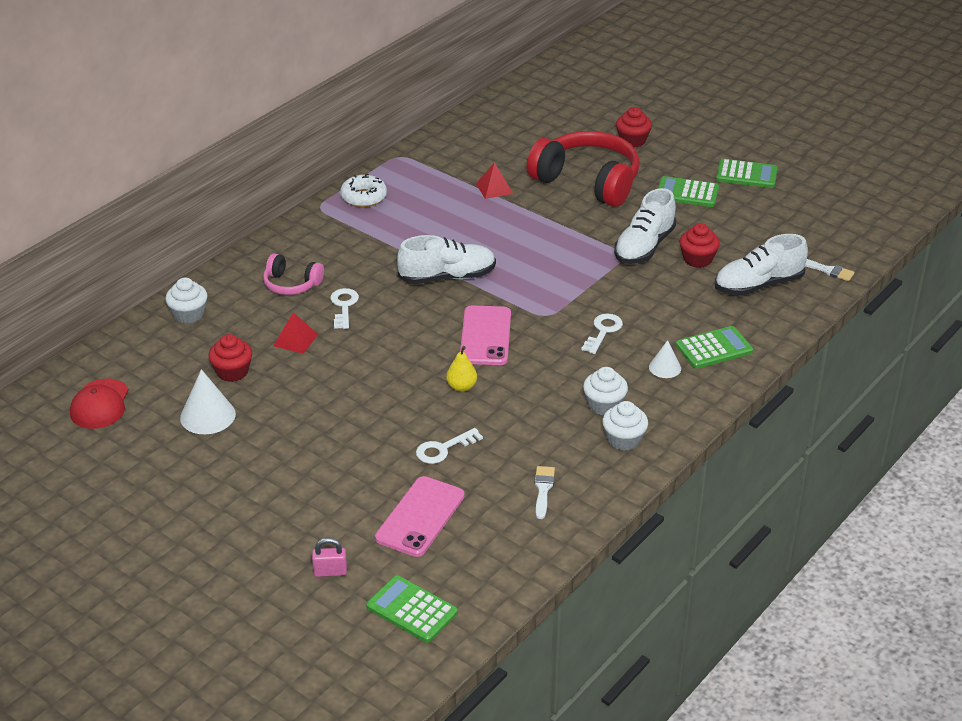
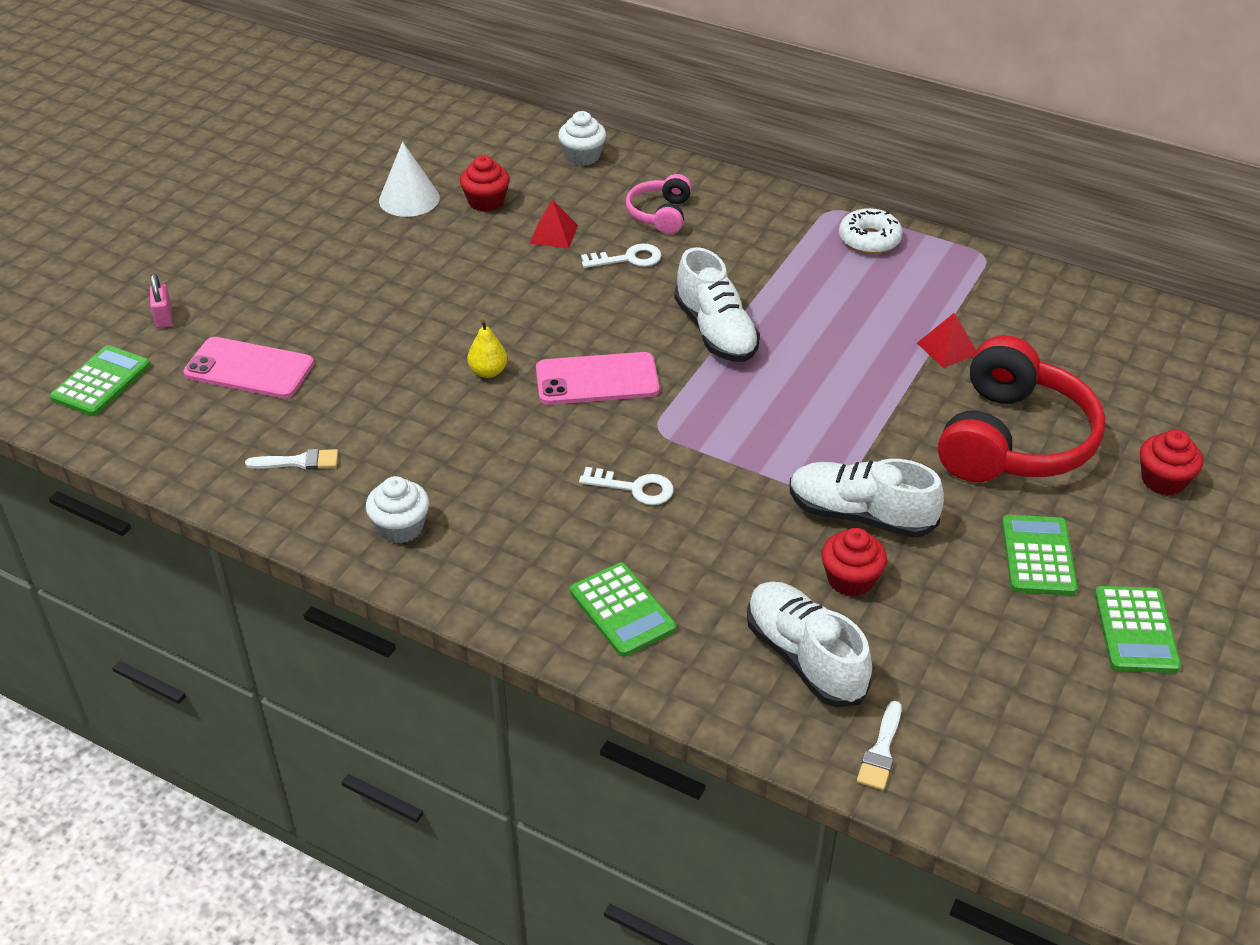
camera: 80 degrees right, 5 degrees up
(100, 404) = (419, 132): red cap -> none
(443, 449) = (368, 371): white key -> none
(604, 405) = (471, 502): white cupcake -> none
(665, 367) = (565, 558): white cone -> none

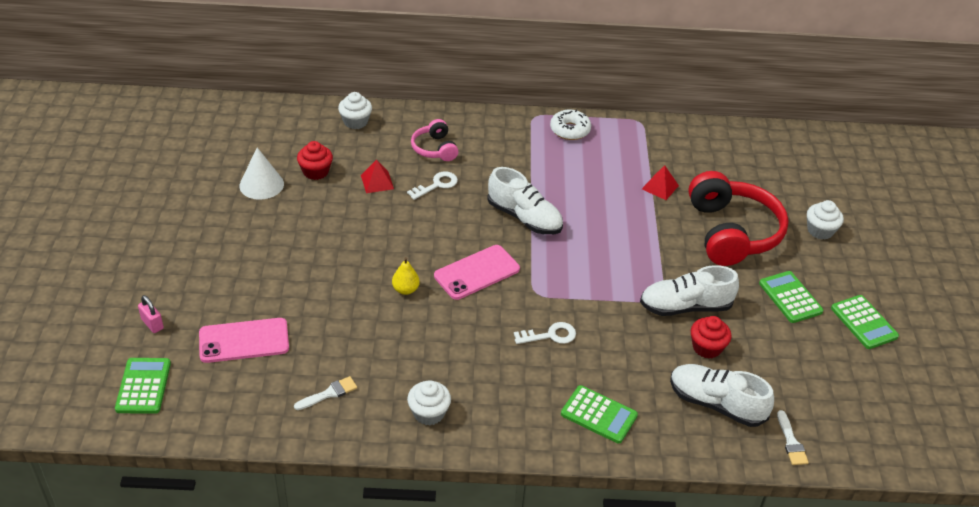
camera: 30 degrees left, 0 degrees up
(1163, 480) = (820, 230): red cupcake -> white cupcake

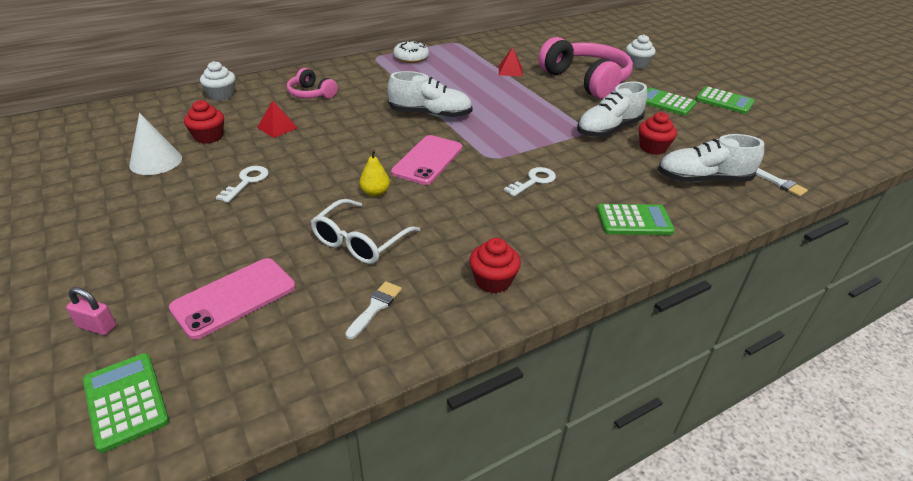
camera: 30 degrees left, 5 degrees down
(359, 332) = (360, 241): none -> white glasses
(429, 413) = (493, 281): white cupcake -> red cupcake
(437, 185) = (335, 115): white key -> white key (247, 182)
(731, 232) = (586, 81): red headphones -> pink headphones

